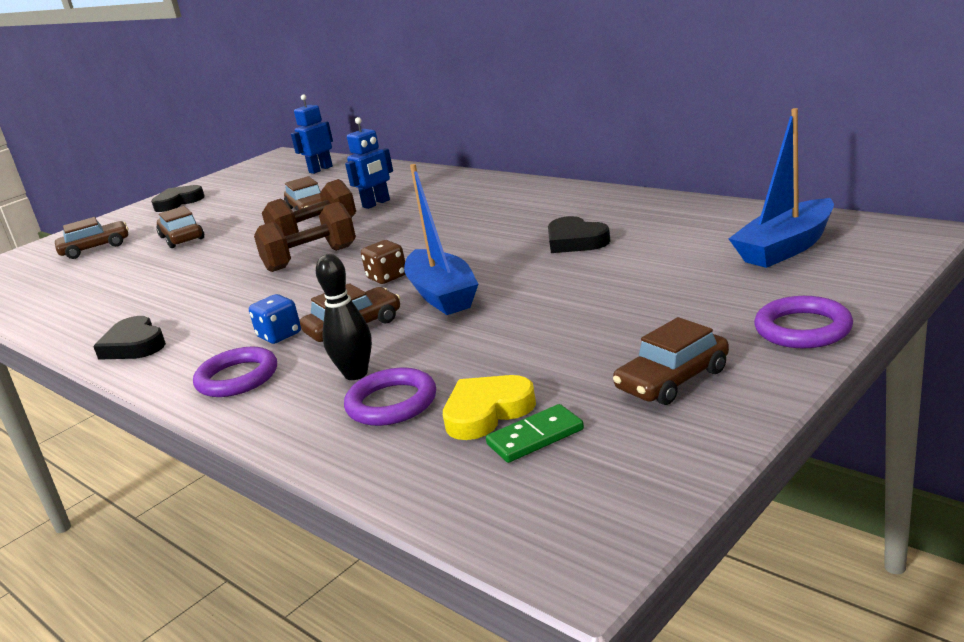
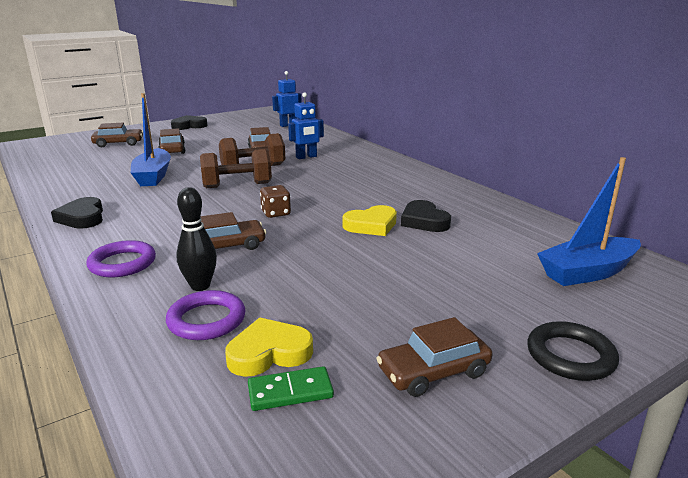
camera: 10 degrees right, 0 degrees up
(279, 335) = (174, 238): blue dice -> none
(442, 295) = (303, 238): blue boat -> blue boat (153, 176)
(515, 261) = (371, 225): none -> yellow heart
(803, 329) = (570, 356): purple ring -> black ring

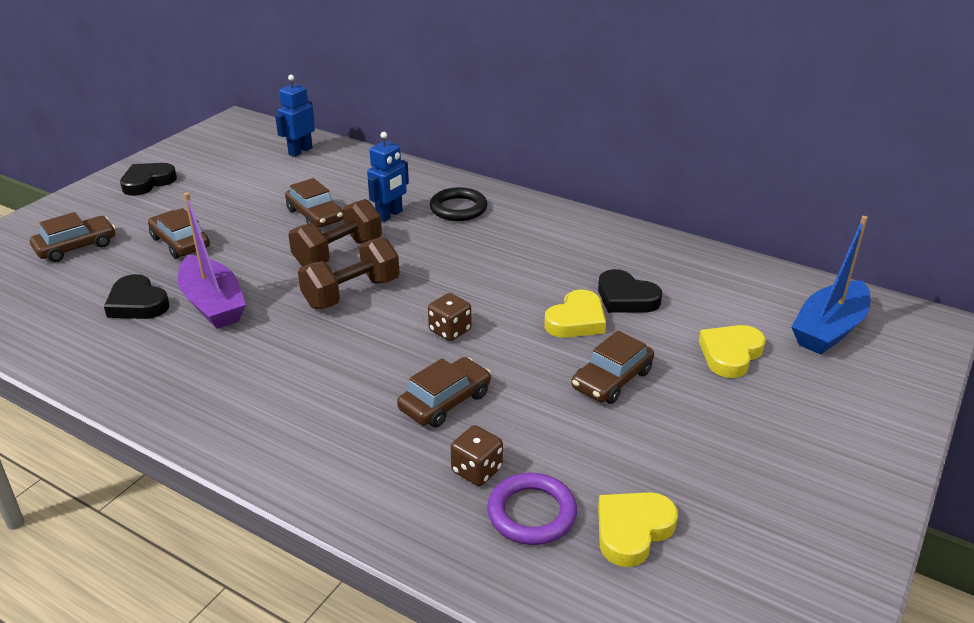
camera: 25 degrees left, 10 degrees up
(82, 217) = (202, 409): black heart -> black heart (137, 303)
(122, 263) = (348, 467): purple ring -> none
(153, 176) = (213, 304): blue boat -> purple boat
(200, 286) = (477, 470): black bowling pin -> brown dice
(290, 391) = (692, 566): green domino -> none
(433, 372) = (790, 497): brown car -> brown car (612, 379)
(477, 268) = (730, 354): none -> yellow heart
(570, 356) = (880, 438): black ring -> black ring (458, 208)

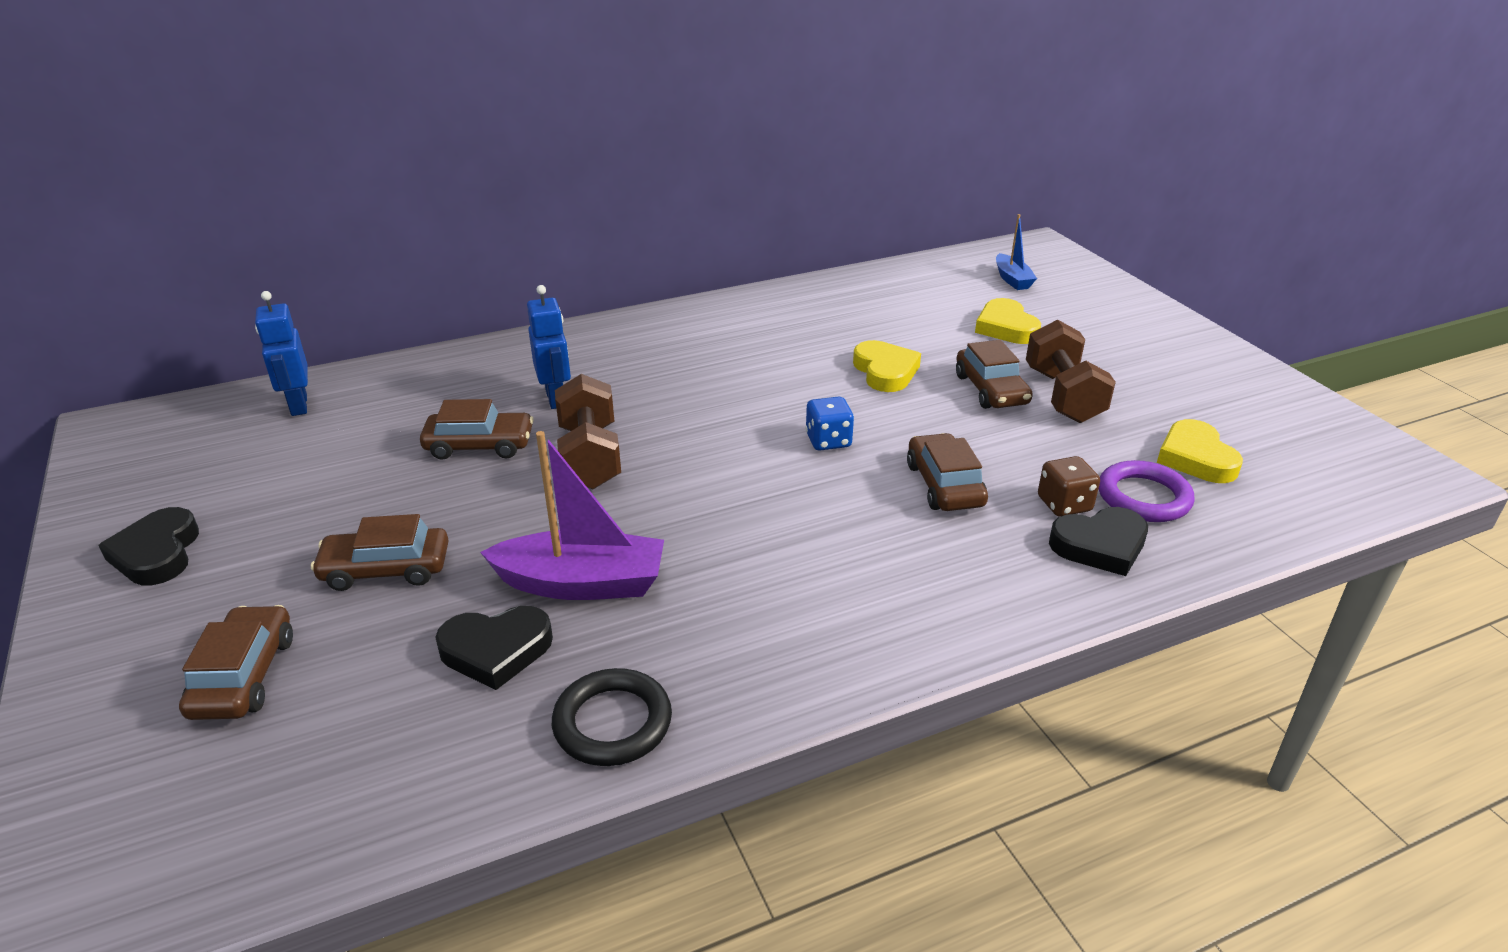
camera: 55 degrees left, 0 degrees up
(351, 293) = (686, 475): brown dumbbell -> brown dumbbell (1063, 396)
(450, 330) = (828, 441): brown dice -> blue dice
(458, 208) = (604, 355): black ring -> black ring (612, 722)
(626, 298) = (877, 336): black heart -> black heart (1100, 546)
(829, 329) = (1012, 279): blue boat -> blue boat, size x0.57

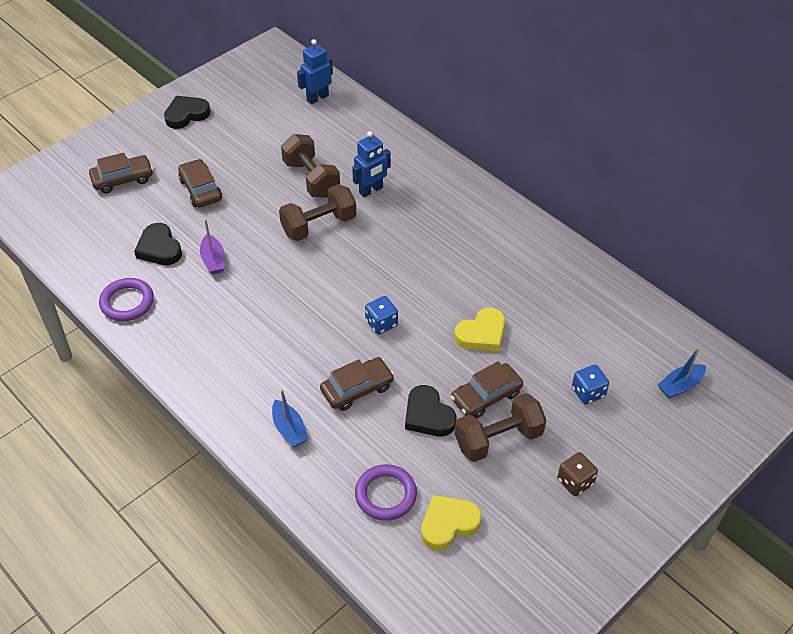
camera: 70 degrees right, 15 degrees up
(479, 445) = (311, 179): brown car -> brown dumbbell
(582, 583) = (213, 260): purple boat -> purple boat, size x0.57
(612, 722) = (127, 302): black ring -> purple ring
(1005, 563) = (289, 429): none -> blue boat
(1006, 327) = (588, 392): yellow heart -> blue dice
(1064, 504) = (360, 452): brown dice -> brown dice (575, 482)
(1100, 546) = (323, 474): black heart -> black heart (428, 415)

